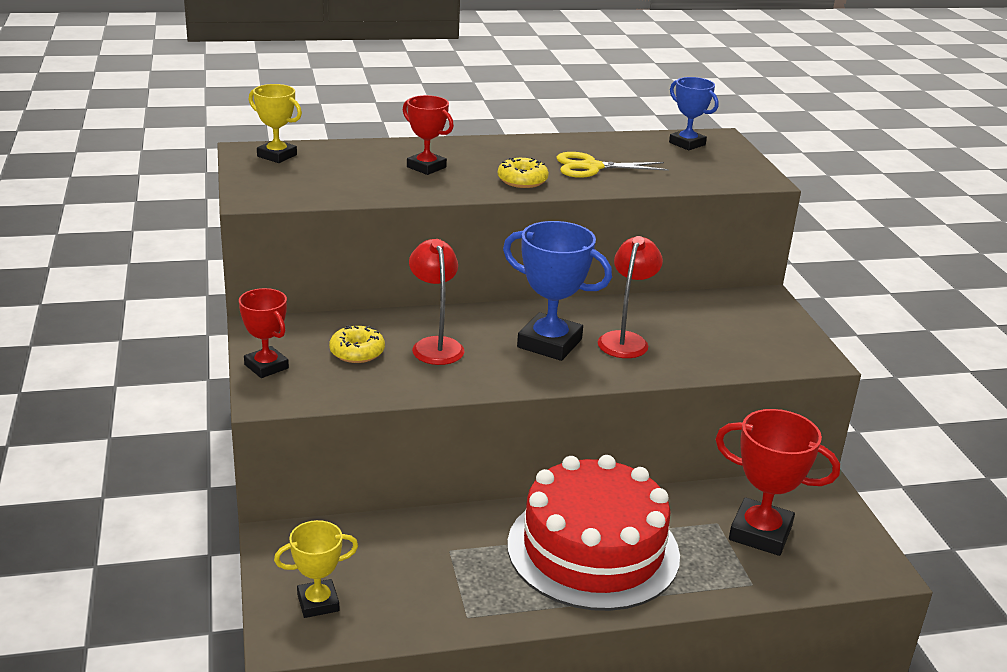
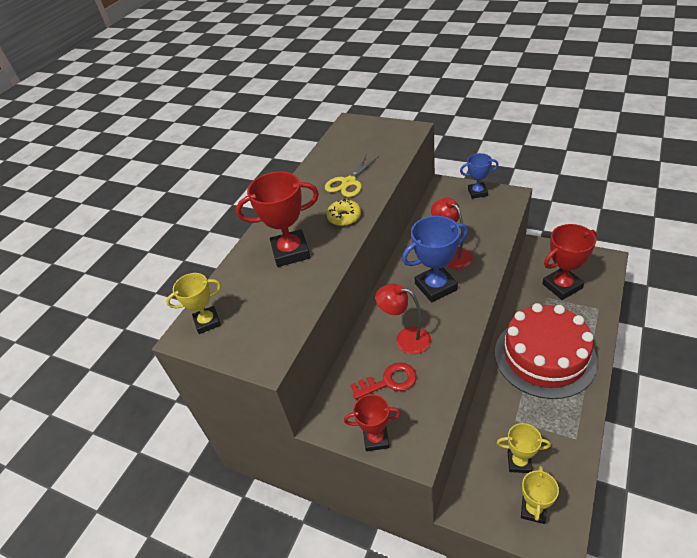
camera: 45 degrees left, 15 degrees up
(357, 352) = (389, 381): yellow donut -> red key
(383, 571) = (519, 462): none -> yellow trophy
(426, 167) = (291, 252): red trophy -> red trophy, size x1.63
(687, 144) = (348, 136): blue trophy -> blue trophy (477, 192)

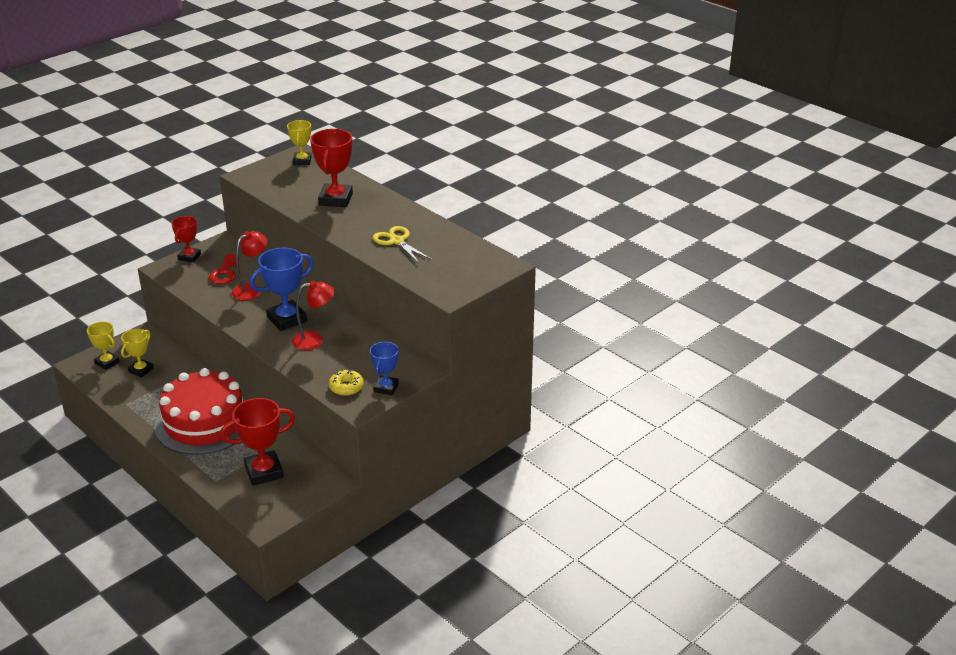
camera: 105 degrees right, 10 degrees down
(344, 217) = (350, 229): yellow donut -> yellow donut (346, 387)
(436, 287) = (287, 319): blue trophy -> blue trophy turned 60 degrees clockwise
(562, 286) = (264, 472): red trophy -> red trophy turned 75 degrees clockwise

